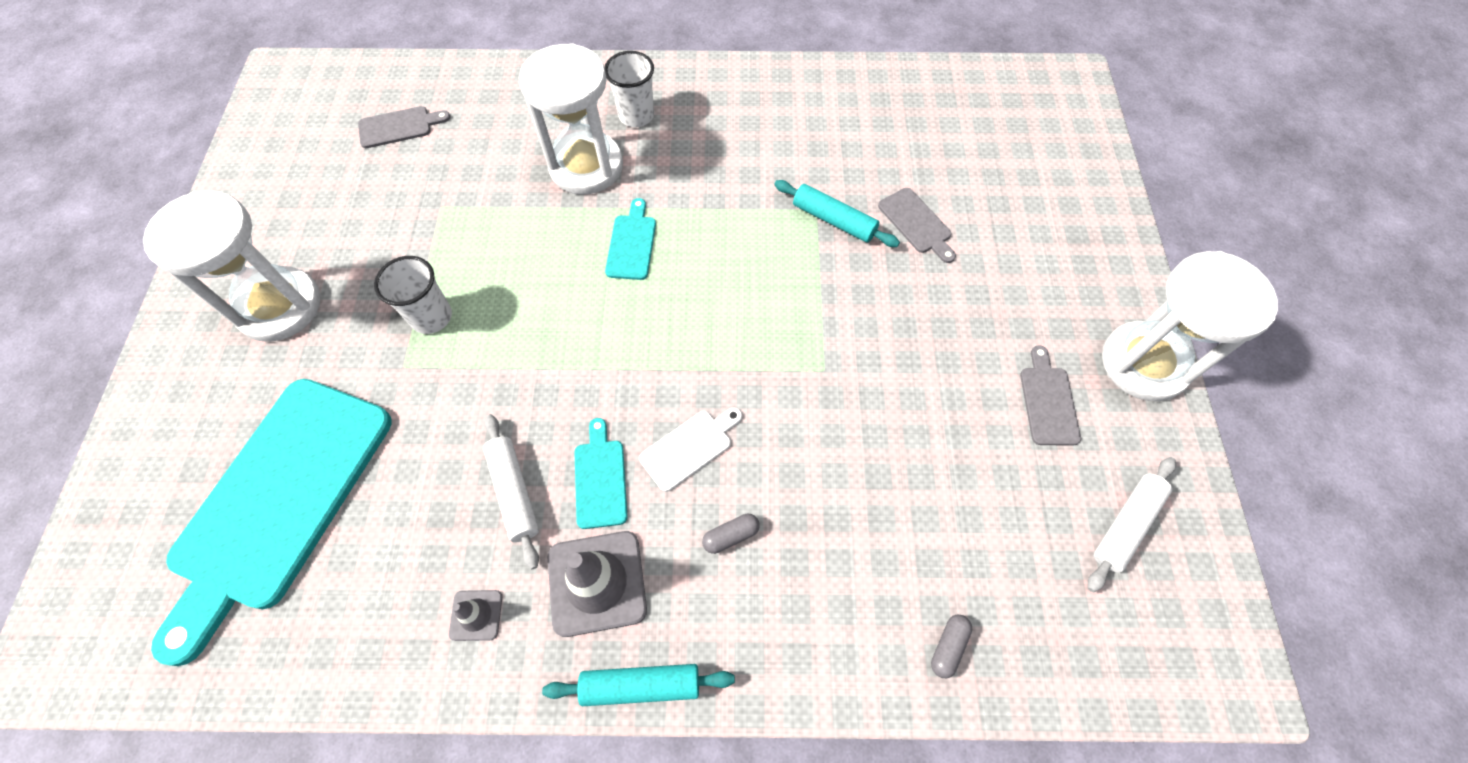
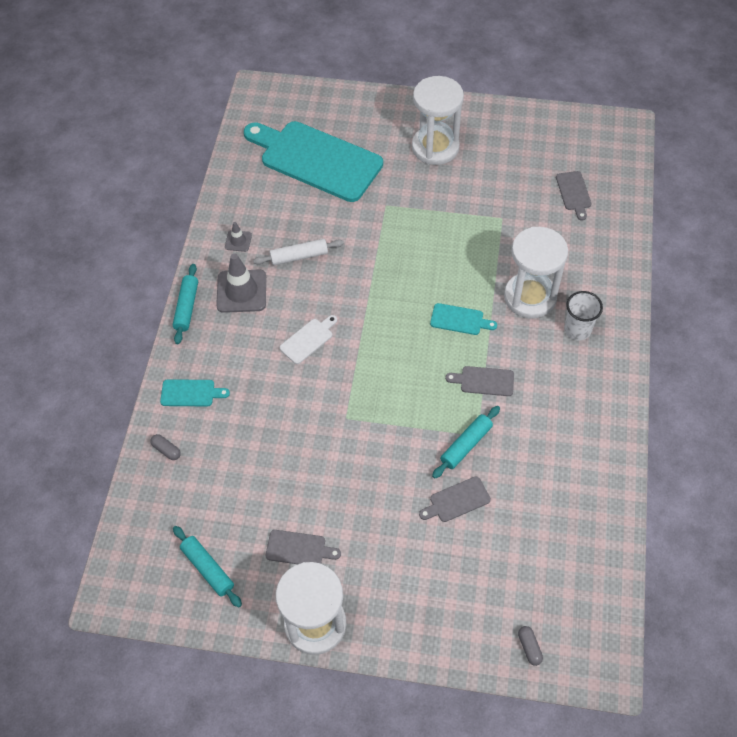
camera: 100 degrees right, 5 degrees down
(431, 317) = (417, 216): white cup -> none
(600, 478) = (298, 295): turquoise cutting board -> turquoise cutting board (191, 393)
(689, 447) = (308, 339): white cutting board -> white cutting board turned 105 degrees counterclockwise
(731, 208) = (484, 381): none -> grey cutting board
(731, 536) = (252, 354): grey capsule -> grey capsule (529, 647)
(1126, 525) = (208, 569): white rolling pin -> turquoise rolling pin

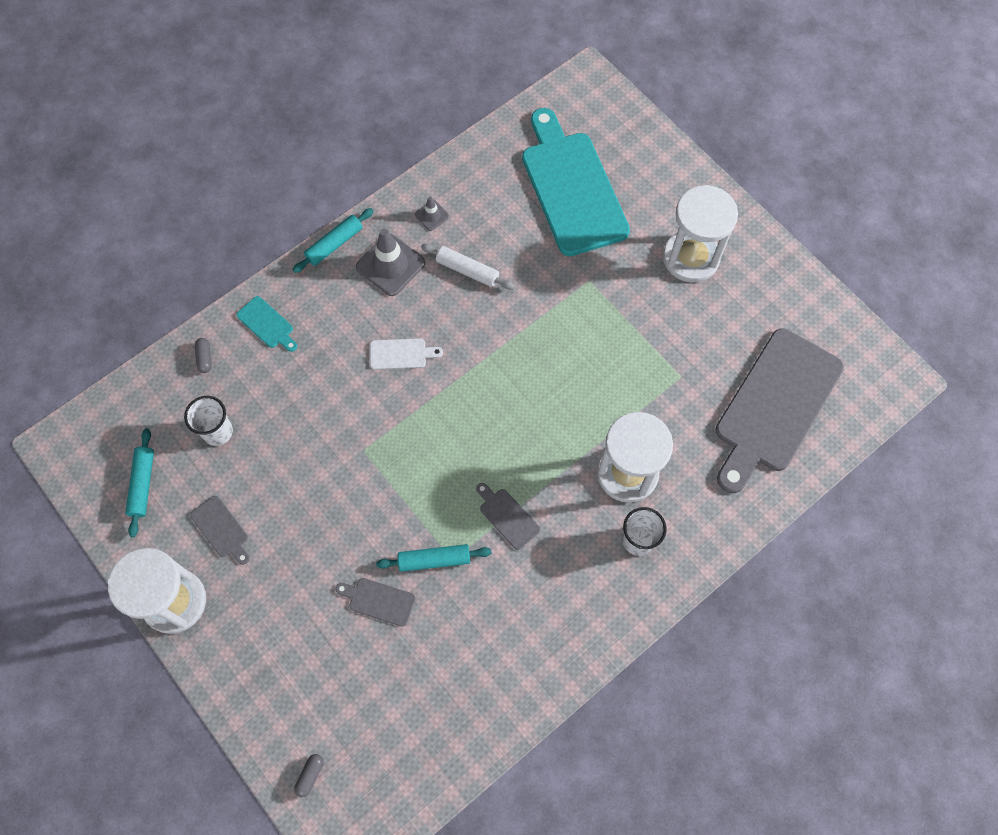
camera: 40 degrees right, 10 degrees up
(228, 489) = (218, 432): none -> white cup
(459, 320) = (544, 442): turquoise cutting board -> none
(574, 193) = (775, 406): grey cutting board -> grey cutting board, size x2.47

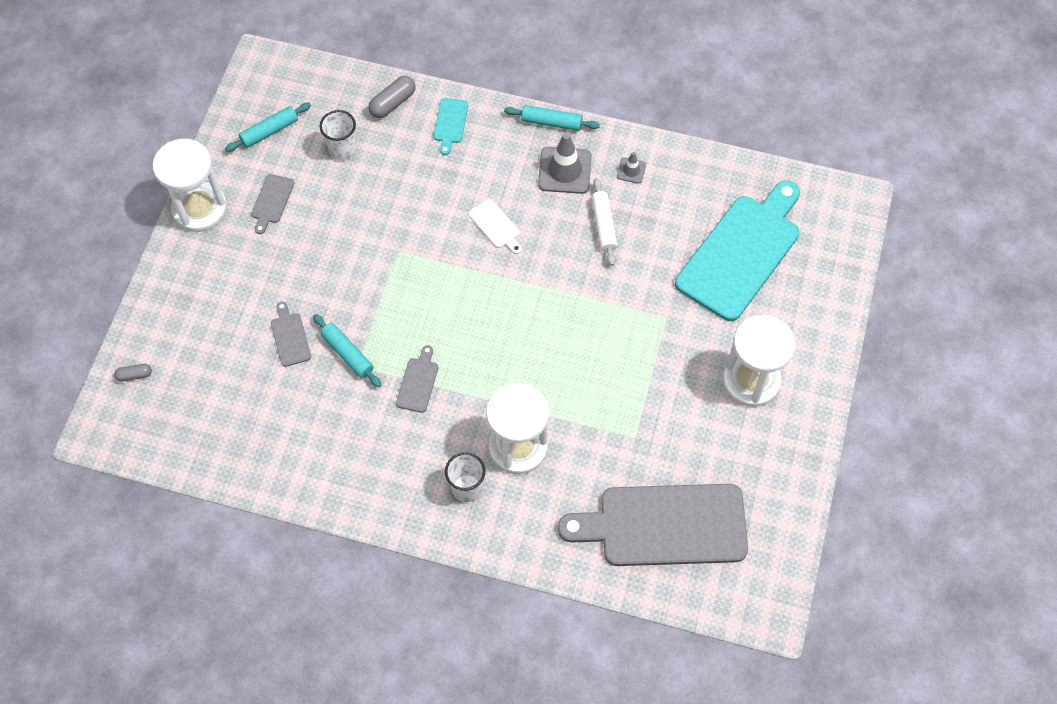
camera: 55 degrees right, 5 degrees down
(204, 358) = (393, 103): grey capsule -> grey capsule, size x1.67

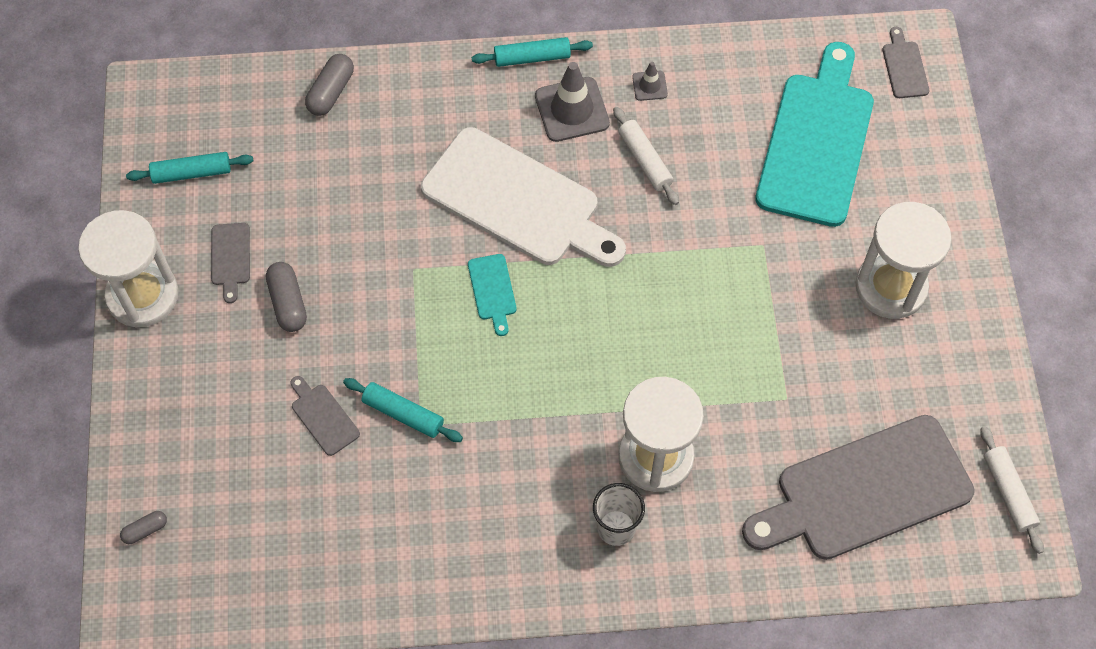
camera: 20 degrees left, 0 degrees up
(269, 131) = (192, 173): turquoise rolling pin -> turquoise rolling pin turned 45 degrees clockwise
(299, 247) = (288, 303): none -> grey capsule
(342, 150) = (293, 167): white cup -> none
(418, 382) = (503, 419): grey cutting board -> grey cutting board (904, 67)
(450, 123) = (411, 95): turquoise cutting board -> turquoise cutting board (493, 290)
(496, 226) = (518, 201): white cutting board -> white cutting board, size x2.47
(774, 564) = (1008, 492): none -> white rolling pin

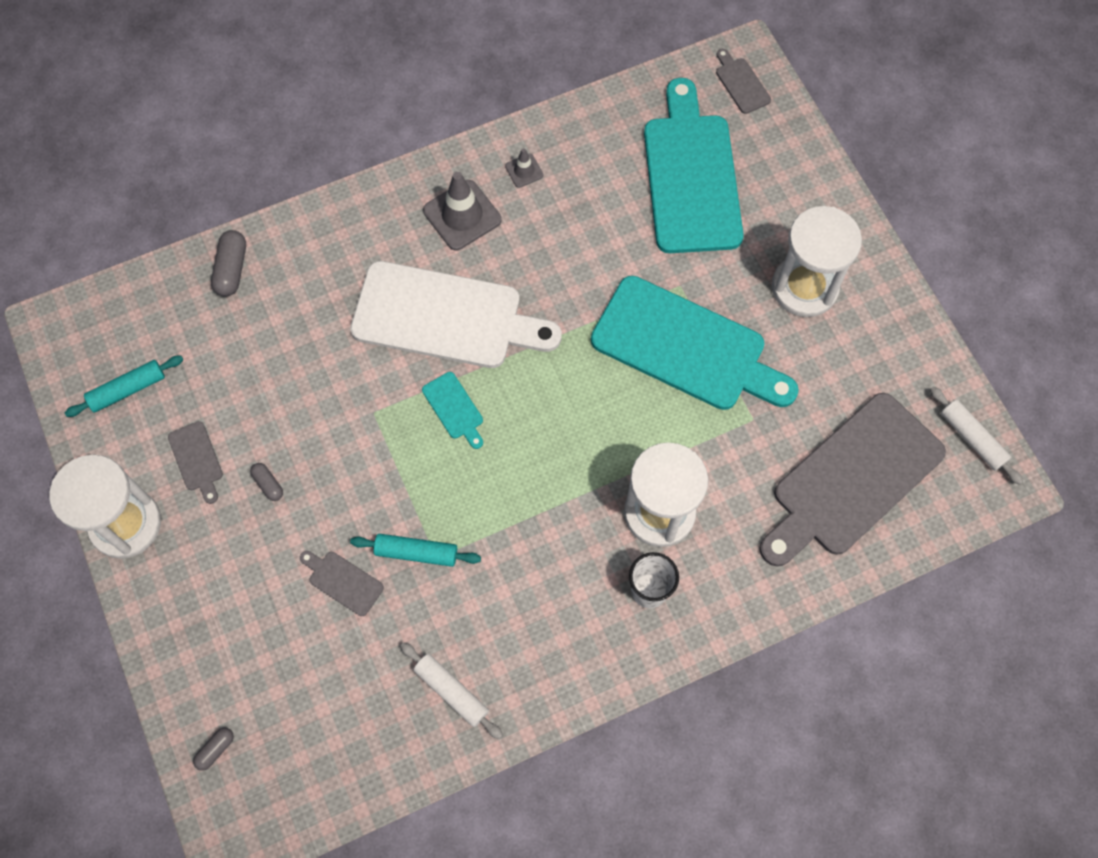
camera: 20 degrees left, 5 degrees up
(288, 303) = (268, 484): grey capsule -> grey capsule, size x0.60
(532, 57) = (407, 178): turquoise rolling pin -> none
(645, 160) = (546, 241): white rolling pin -> white rolling pin (452, 691)
(746, 306) = (686, 347): none -> turquoise cutting board

